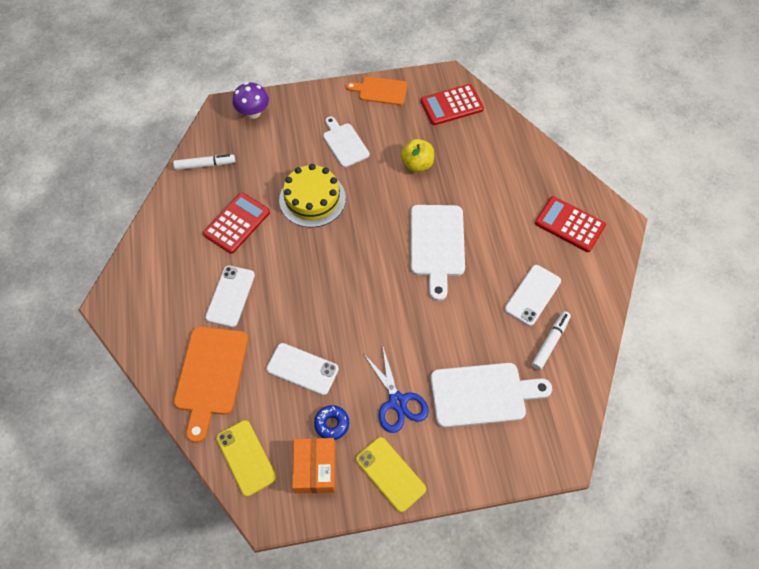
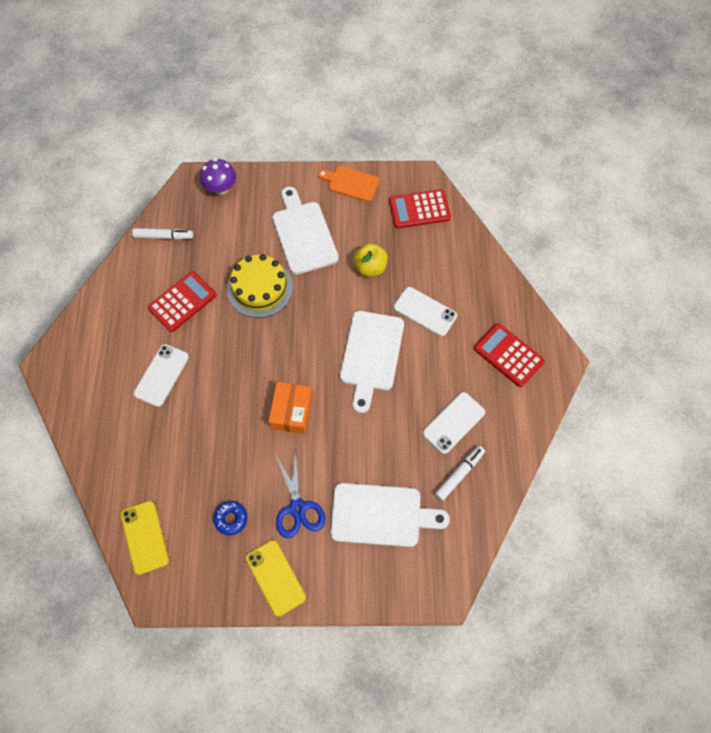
camera: 10 degrees right, 5 degrees up
(211, 375) = (128, 451): orange cutting board -> none
(302, 369) = (215, 459): white phone -> white phone (425, 311)
(315, 468) = (206, 559): orange box -> orange box (292, 411)
(344, 143) = (303, 234): white cutting board -> white cutting board, size x1.57

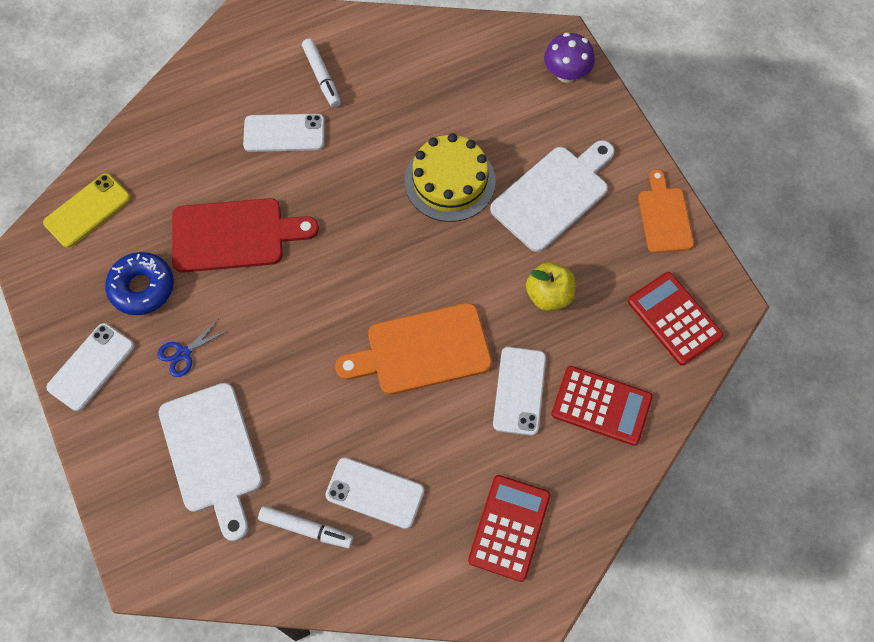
camera: 65 degrees right, 0 degrees up
(164, 236) = (464, 47): white marker -> white marker (322, 77)
(182, 302) = (388, 108): red calculator -> red calculator (601, 406)
(224, 439) = (234, 235): none -> red cutting board
(231, 519) = (142, 287): blue donut -> blue donut, size x1.55
(275, 577) = (91, 367): yellow phone -> white phone
(292, 411) = (302, 292): orange box -> none
(298, 508) = (183, 353): blue scissors -> blue scissors, size x0.62
(371, 355) = (422, 350): white cutting board -> orange cutting board

